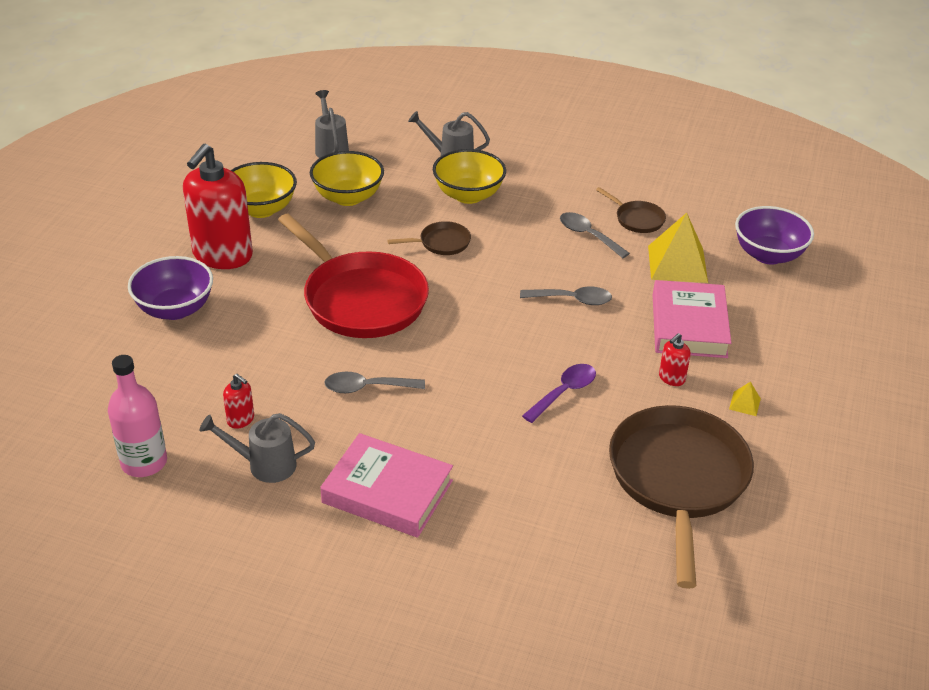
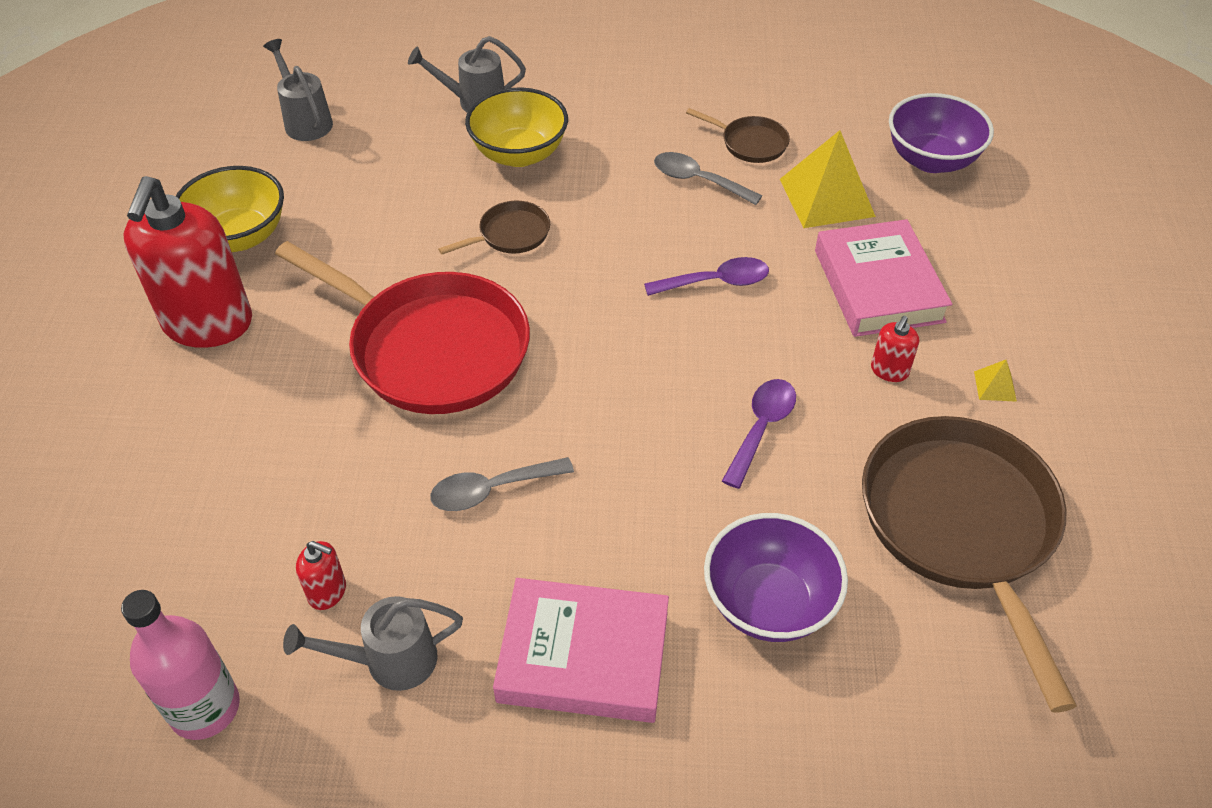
camera: 15 degrees left, 10 degrees up
(175, 309) = (166, 429): purple bowl -> purple bowl (769, 603)
(348, 197) = (356, 192): yellow bowl -> none
(572, 300) = (716, 282): grey spoon -> purple spoon

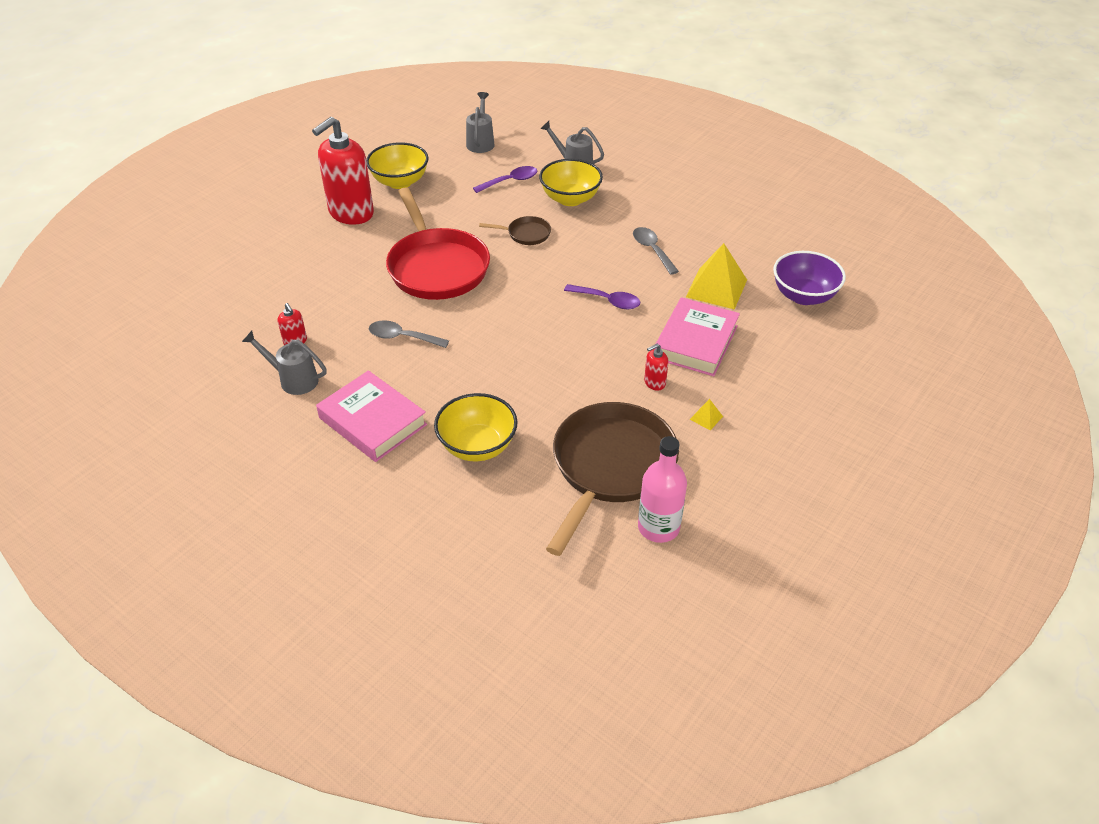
camera: 35 degrees right, 5 degrees down
(205, 708) = (210, 358): pink bottle -> pink bottle (658, 527)
(750, 143) = (703, 244): brown pan -> none
(761, 428) = (556, 375): purple spoon -> purple spoon (510, 181)
(769, 603) = (477, 446): purple bowl -> yellow bowl

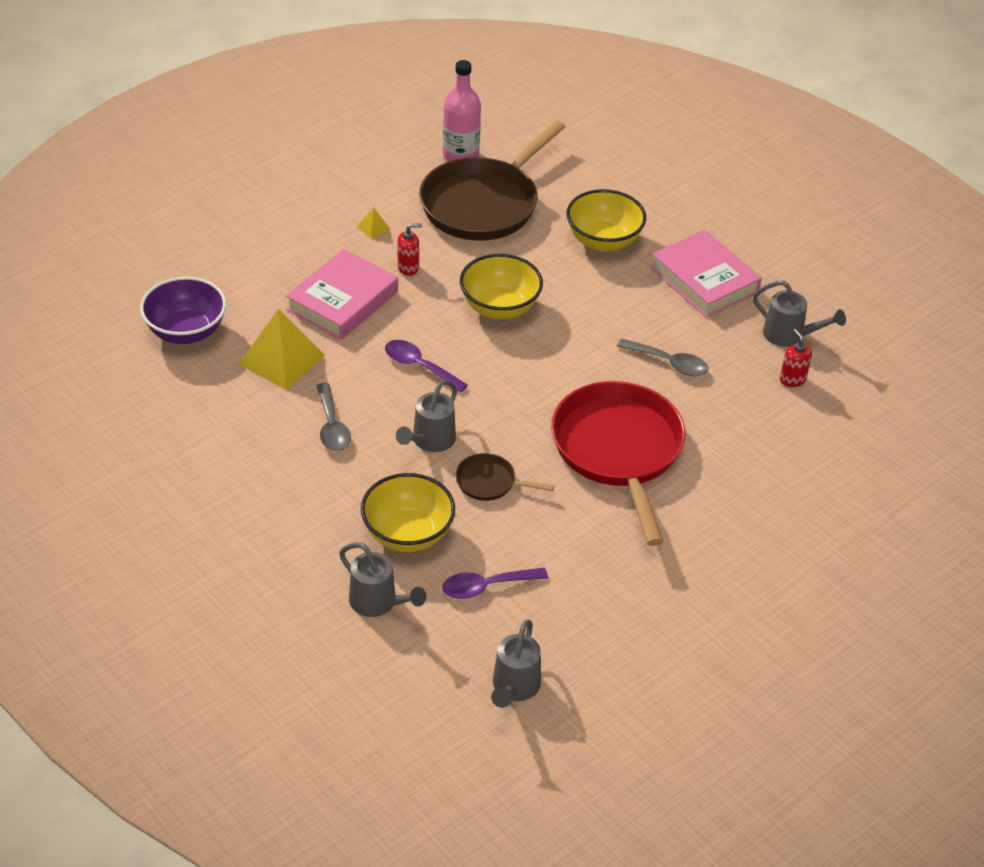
camera: 170 degrees left, 0 degrees up
(351, 213) = (733, 567): red soap dispenser -> none
(400, 182) = (657, 618): yellow bowl -> yellow bowl (500, 307)
(577, 252) = (430, 441): none -> grey watering can

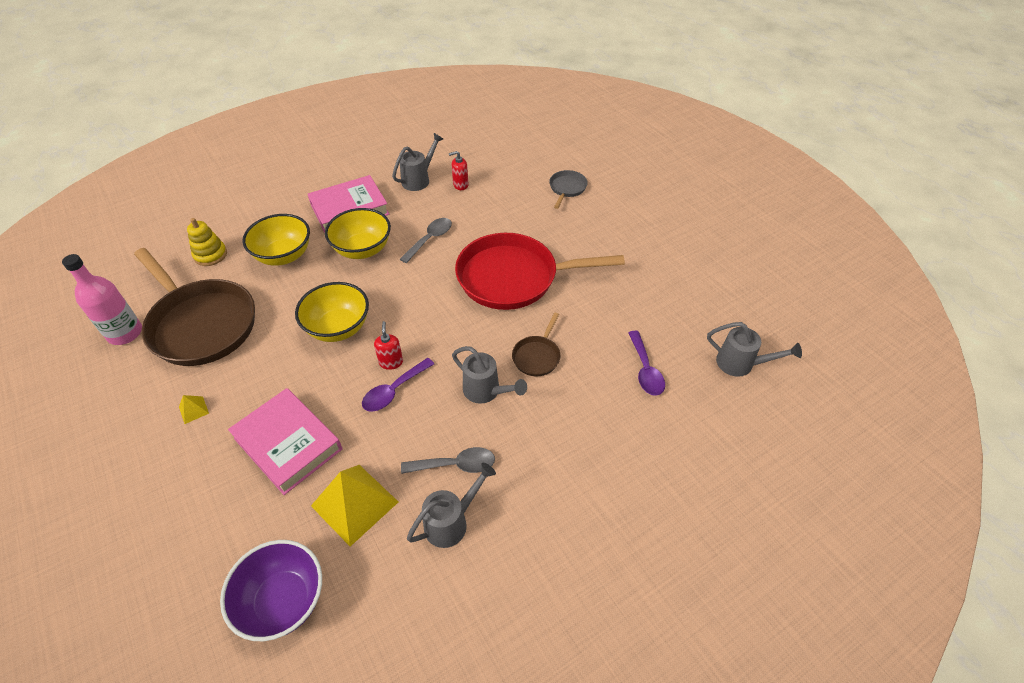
camera: 80 degrees left, 5 degrees up
(378, 602) = (664, 445): grey watering can -> grey watering can (451, 522)
(407, 534) = (590, 417): yellow bowl -> yellow bowl (362, 249)
(408, 267) = (262, 387): red soap dispenser -> red soap dispenser (391, 362)
(589, 183) = (210, 255): none -> yellow stacking toy
(825, 497) = (567, 188): none -> grey pan

